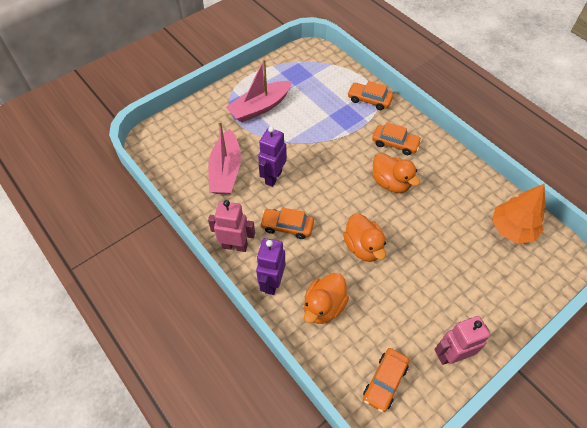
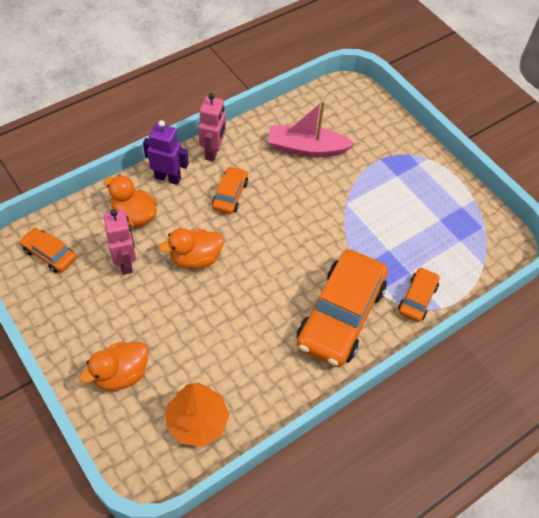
camera: 90 degrees right, 0 degrees up
(260, 107) = (400, 182): pink boat -> none
(273, 177) = (295, 188): purple robot -> none
(391, 183) = (279, 300): orange duck -> orange duck (121, 374)
(395, 144) = (340, 315): orange car -> orange car, size x2.07
(451, 355) = (60, 316): pink robot -> pink robot (125, 263)

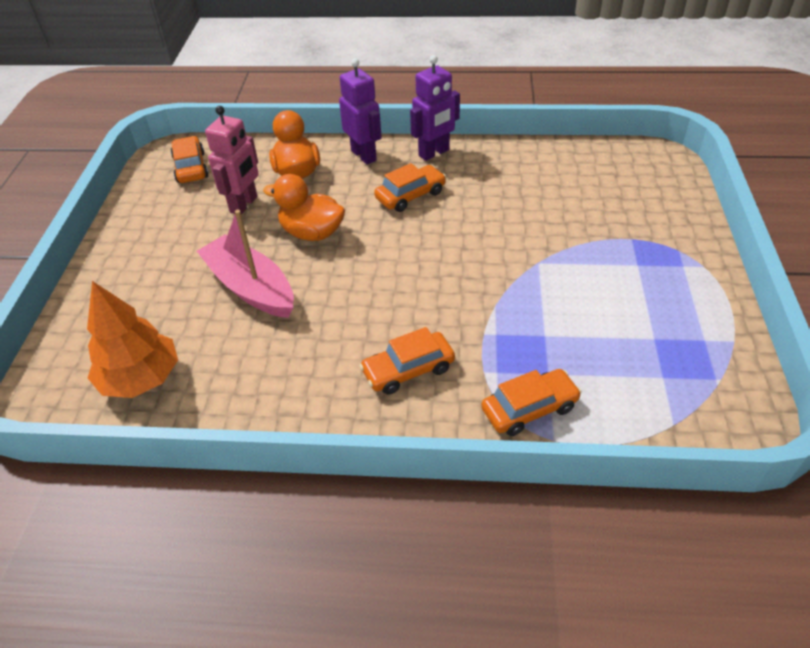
camera: 45 degrees right, 10 degrees down
(121, 374) = (129, 293): orange duck -> none
(213, 152) = (434, 153): pink robot -> purple robot
(306, 148) = (544, 191): pink boat -> pink boat (250, 288)
(340, 315) = (408, 370): orange car -> orange car, size x0.48

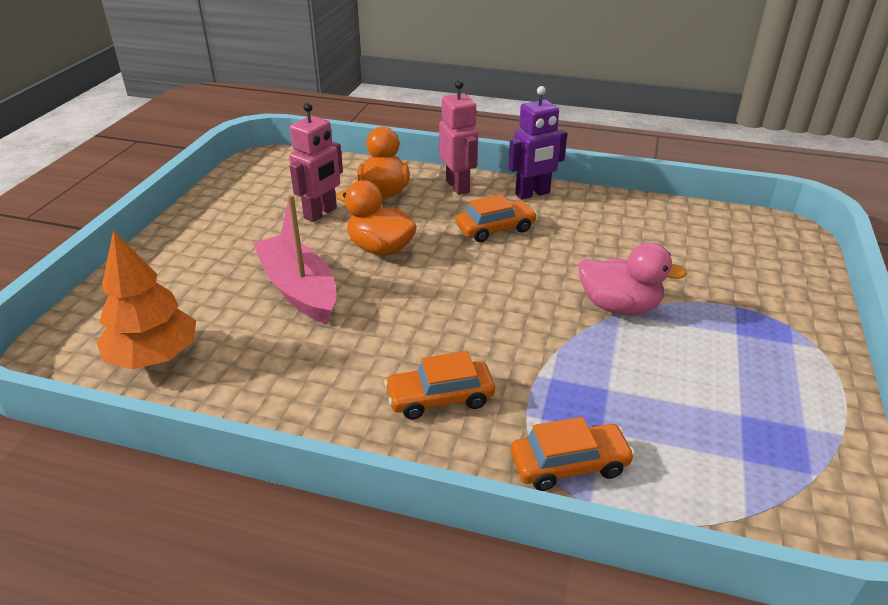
camera: 10 degrees right, 10 degrees down
(191, 167) = (281, 174): orange car -> none
(364, 155) = (458, 186): purple robot -> pink robot
(536, 256) = (619, 307): none -> pink duck

